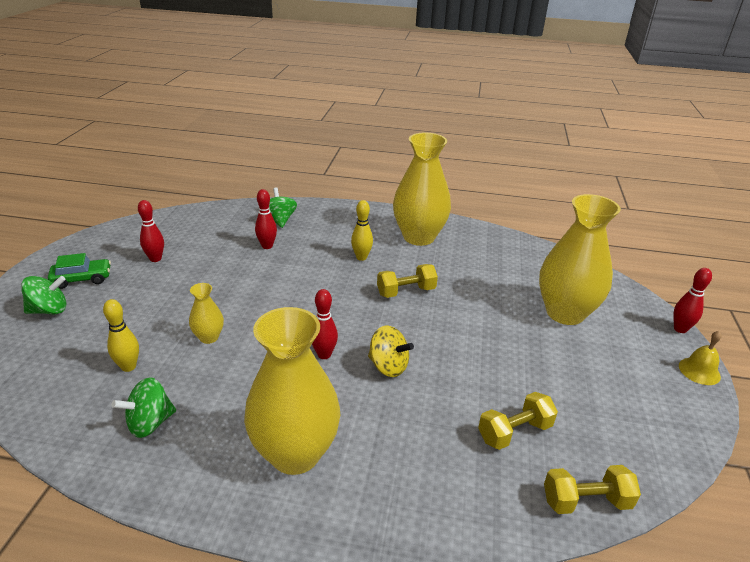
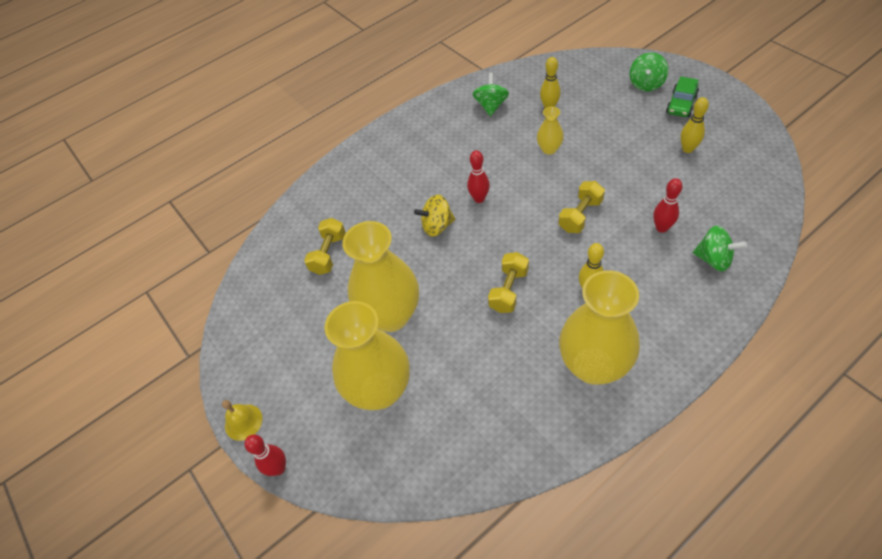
camera: 140 degrees right, 20 degrees up
(155, 259) = (687, 149): red bowling pin -> yellow bowling pin
(295, 453) = (415, 152): yellow vase -> yellow vase (391, 315)
(586, 501) = (266, 250): yellow dumbbell -> yellow dumbbell (580, 215)

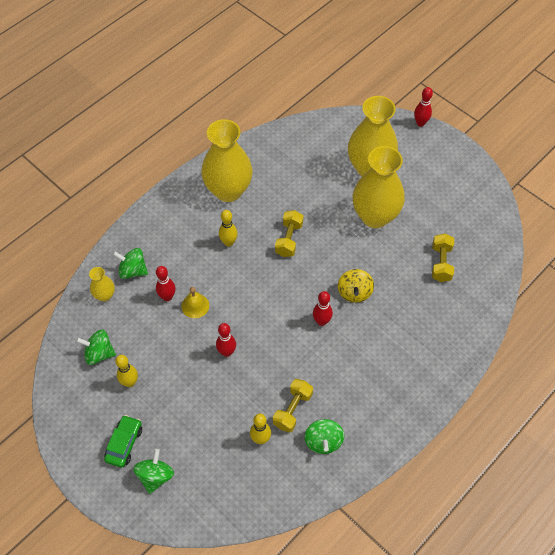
camera: 165 degrees right, 5 degrees up
(243, 422) = (454, 145): yellow bell -> yellow bell (195, 305)
(437, 226) = (354, 292): yellow spinning top -> yellow spinning top turned 120 degrees clockwise
(549, 149) = (260, 380): yellow vase -> yellow vase (105, 295)
(580, 215) = (233, 306): yellow dumbbell -> yellow dumbbell (292, 409)
(585, 173) = (227, 352): none -> red bowling pin
(730, 174) = (99, 353): none -> green spinning top

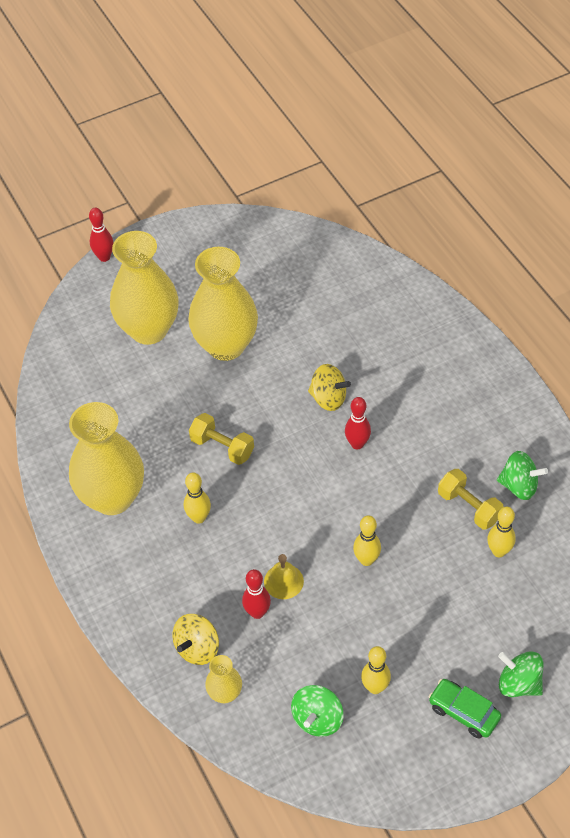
camera: 70 degrees left, 5 degrees down
(133, 270) = (197, 648): green spinning top -> yellow spinning top
(227, 352) = (366, 560): red bowling pin -> yellow bowling pin
(441, 263) = (320, 301): yellow dumbbell -> none

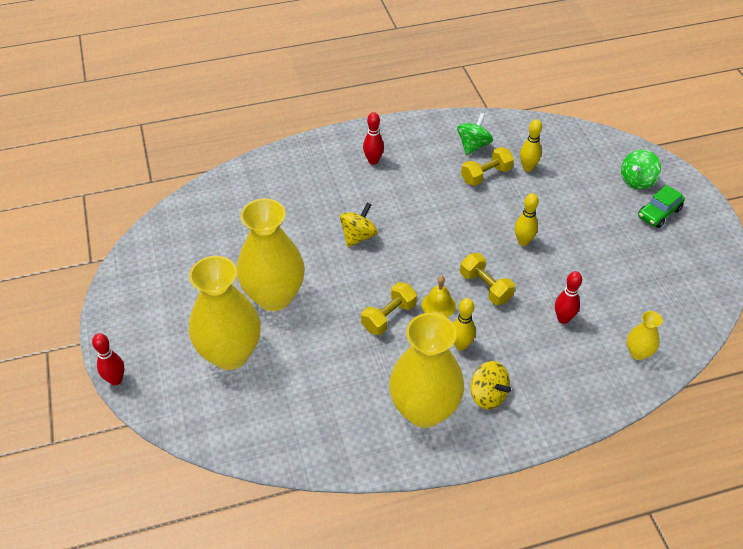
camera: 80 degrees left, 5 degrees down
(197, 648) = (593, 366): yellow spinning top -> yellow spinning top (488, 395)
(283, 581) = (535, 296): yellow bell -> yellow bell (438, 305)
(285, 530) = (485, 287): none -> yellow dumbbell
(317, 719) = (662, 296): green spinning top -> none
(357, 444) = (410, 227): red bowling pin -> red bowling pin (373, 161)
(375, 687) = (636, 257): yellow bowling pin -> none

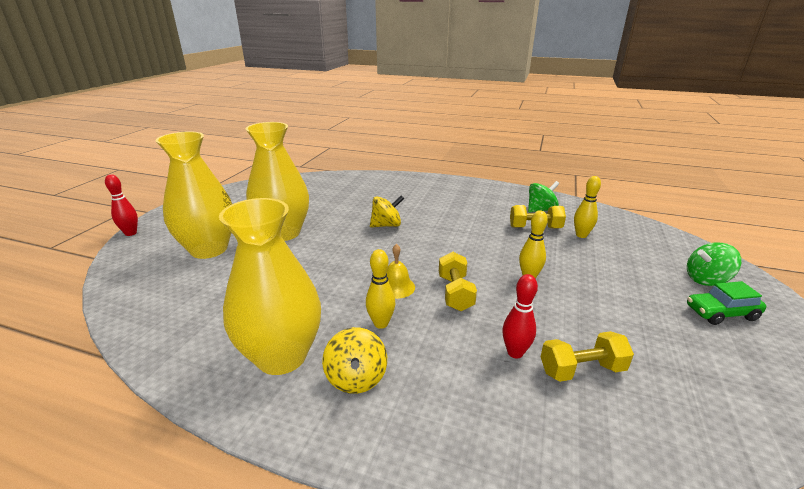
camera: 35 degrees right, 20 degrees down
(373, 161) = (448, 195): red bowling pin -> none
(388, 317) = (345, 277): yellow dumbbell -> yellow dumbbell (581, 370)
(638, 353) = (591, 436): yellow vase -> none

